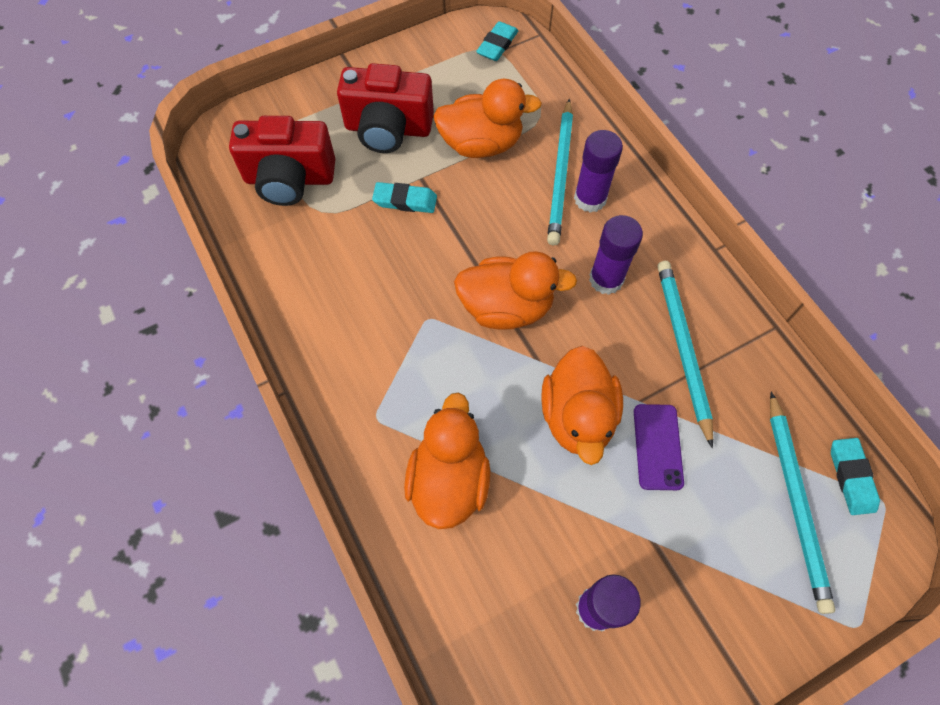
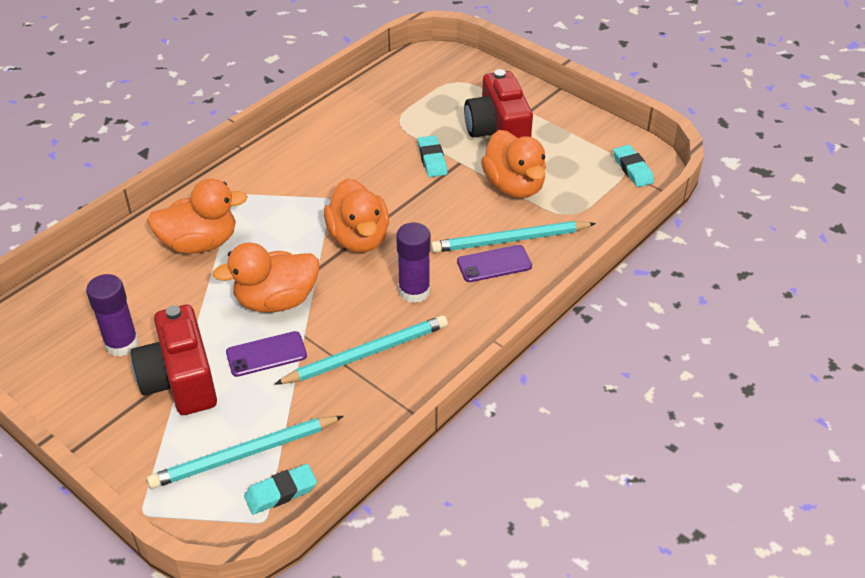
camera: 70 degrees right, 20 degrees down
(289, 179) = (419, 98): red camera -> red camera (180, 381)
(497, 45) = (632, 169): turquoise eraser -> turquoise eraser turned 60 degrees clockwise
(590, 199) = (494, 264): purple glue stick -> purple phone

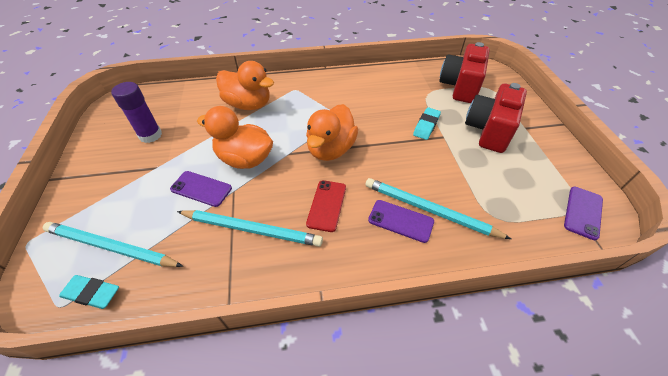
camera: 40 degrees right, 5 degrees up
(180, 381) = (145, 174): red camera -> red camera (460, 86)
(414, 291) = (327, 205): purple glue stick -> red phone
(514, 186) = (468, 172): orange duck -> none
(632, 169) = (583, 212): turquoise eraser -> purple phone

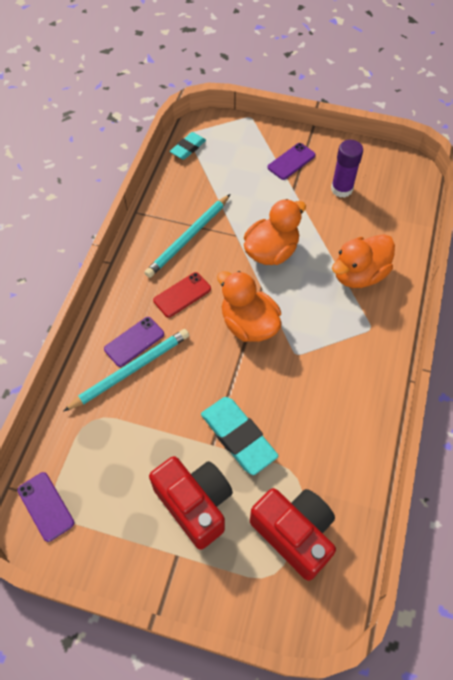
camera: 115 degrees right, 10 degrees up
(111, 247) = (220, 158): turquoise pencil -> none
(201, 189) = (250, 214): purple phone -> purple phone (291, 161)
(327, 205) = (182, 295): red phone -> red phone turned 75 degrees counterclockwise
(426, 126) = (238, 437): turquoise eraser -> turquoise eraser, size x1.68

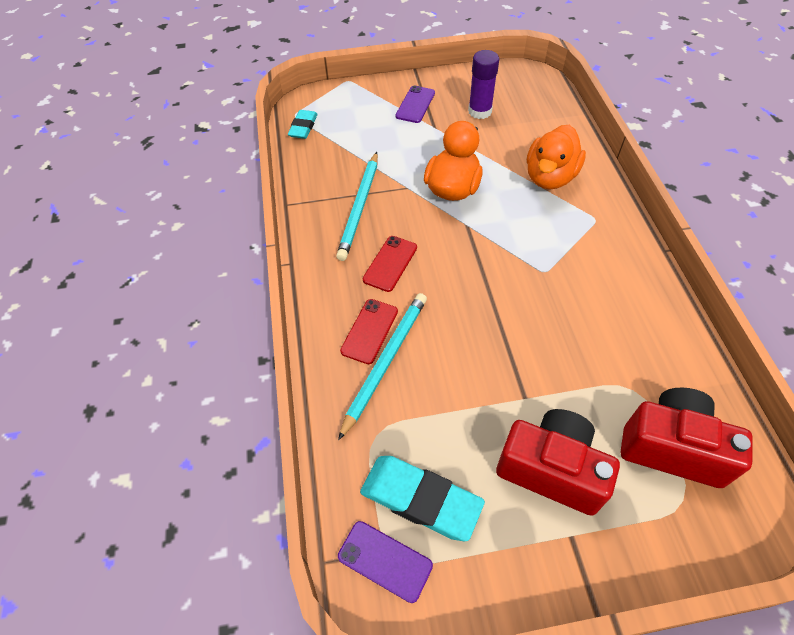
camera: 25 degrees left, 5 degrees down
(134, 341) = (369, 331): purple phone -> red phone
(238, 437) = (546, 377): turquoise eraser -> turquoise eraser (420, 499)
(248, 324) = (478, 264): orange duck -> none

